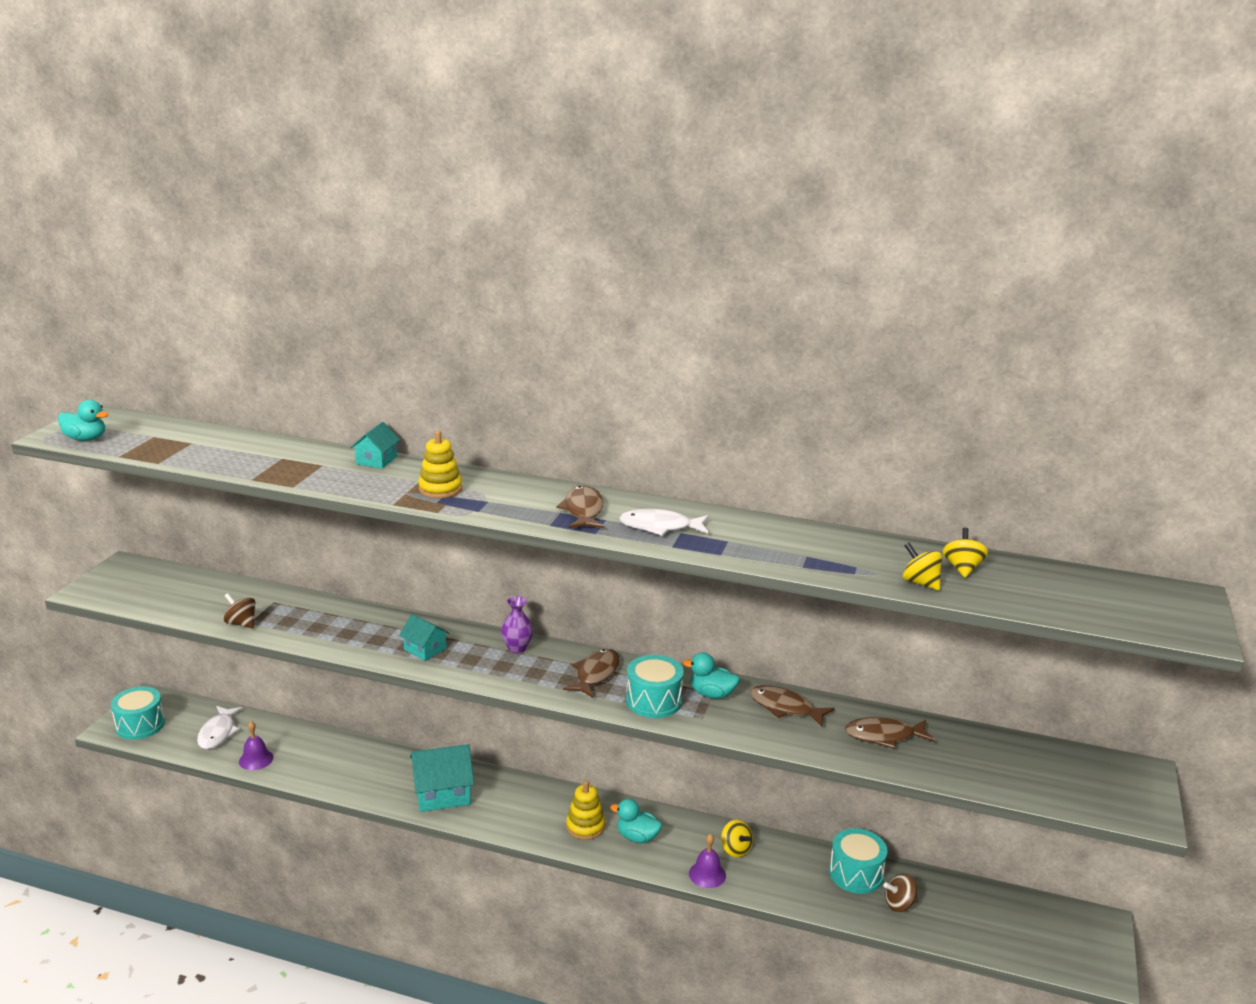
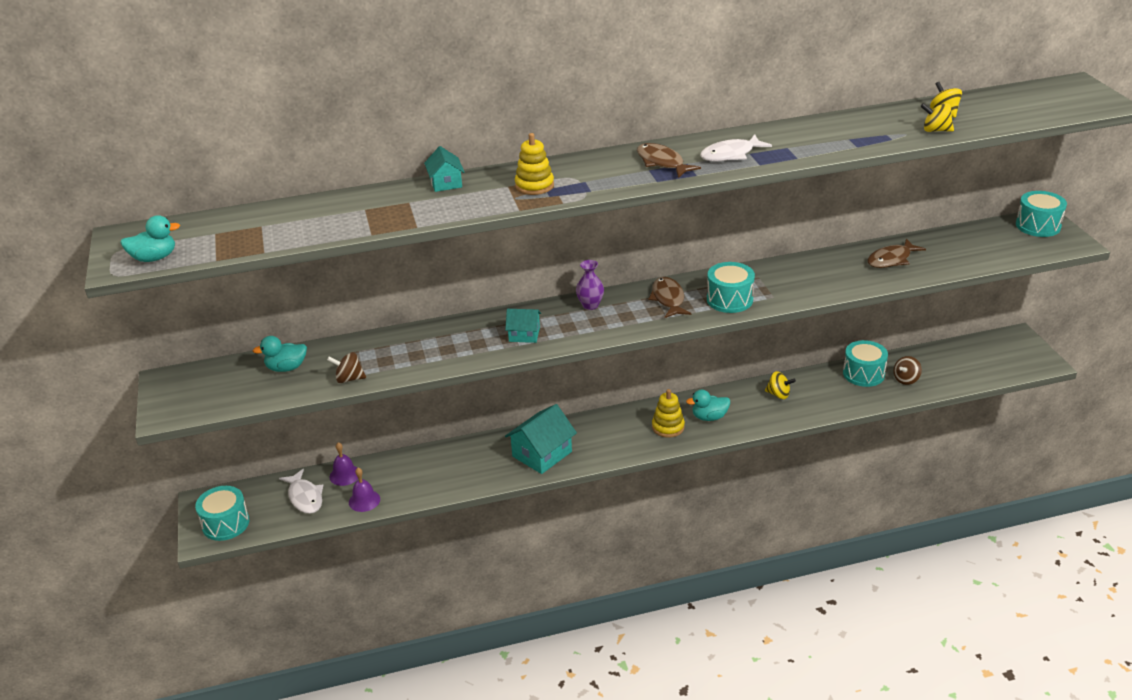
camera: 30 degrees left, 10 degrees up
(707, 874) = (778, 418): purple bell -> purple bell (345, 475)
(712, 694) = (760, 279): turquoise duck -> turquoise duck (286, 368)
(785, 708) = (814, 268): brown fish -> none
(1122, 775) = (1038, 226): none -> turquoise drum

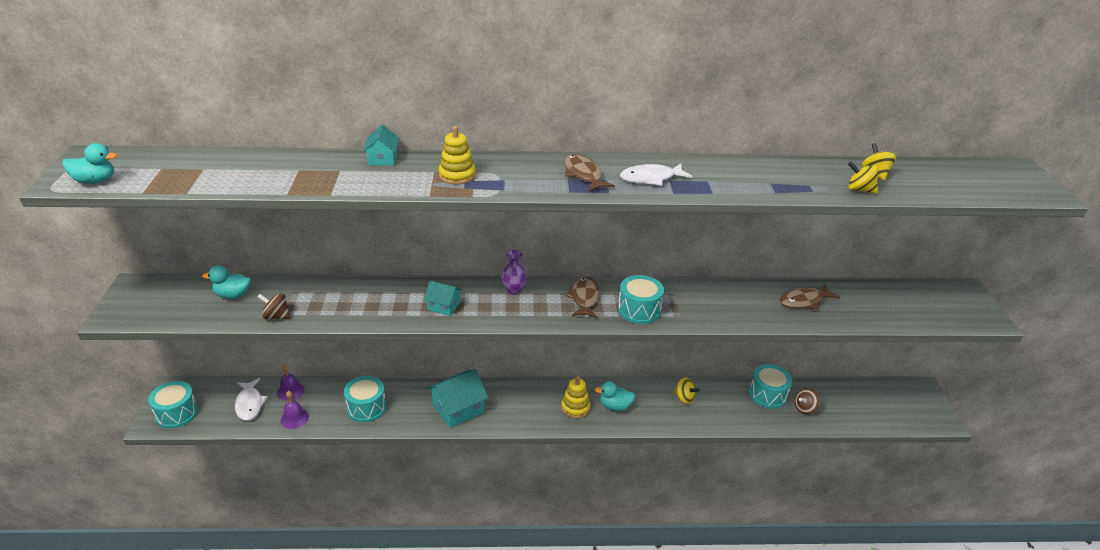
camera: 10 degrees right, 0 degrees up
(1038, 226) = (957, 295): turquoise drum -> turquoise drum (366, 408)

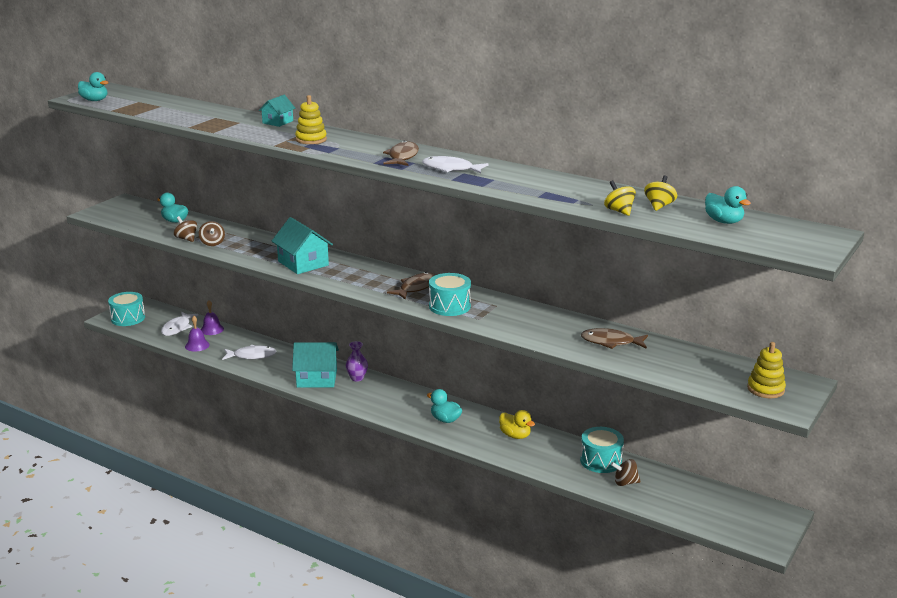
camera: 35 degrees right, 10 degrees down
(314, 312) = (212, 243): none -> brown spinning top
(366, 408) = (252, 356): turquoise drum -> white fish
(444, 306) = (303, 263): turquoise house -> turquoise house, size x1.73
(514, 290) = (368, 268): purple vase -> purple vase (357, 378)
(575, 408) = (410, 409): yellow stacking toy -> yellow stacking toy (765, 389)
(684, 398) = (515, 435): yellow spinning top -> yellow duck
(942, 177) = (724, 221): none -> turquoise duck

